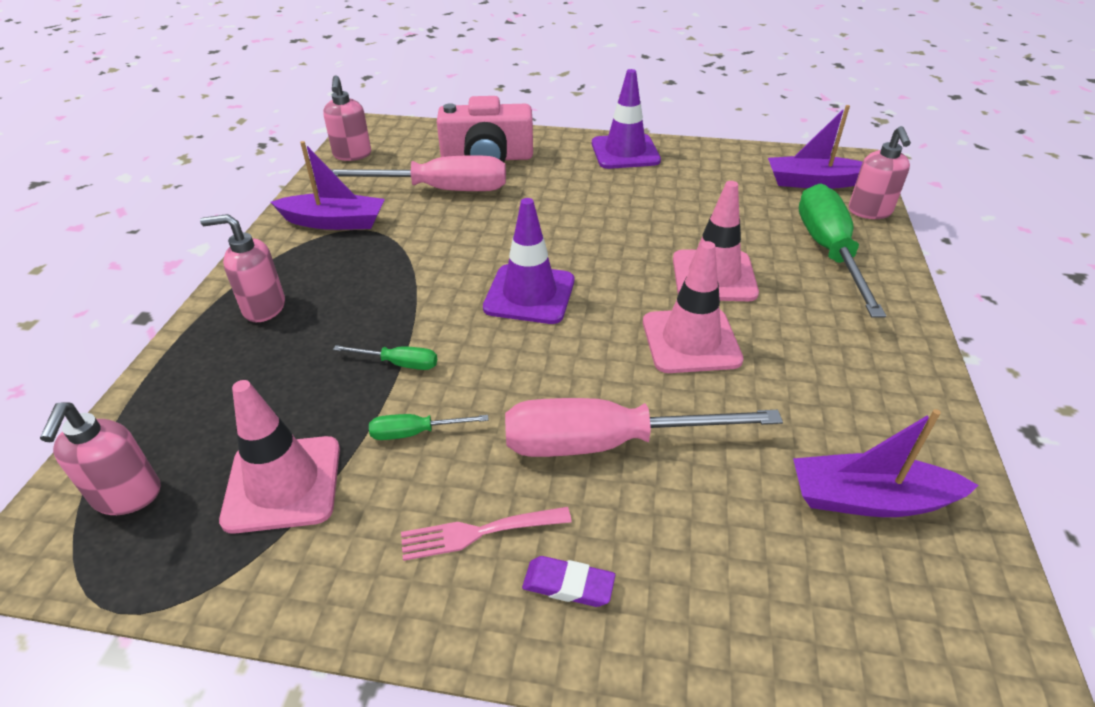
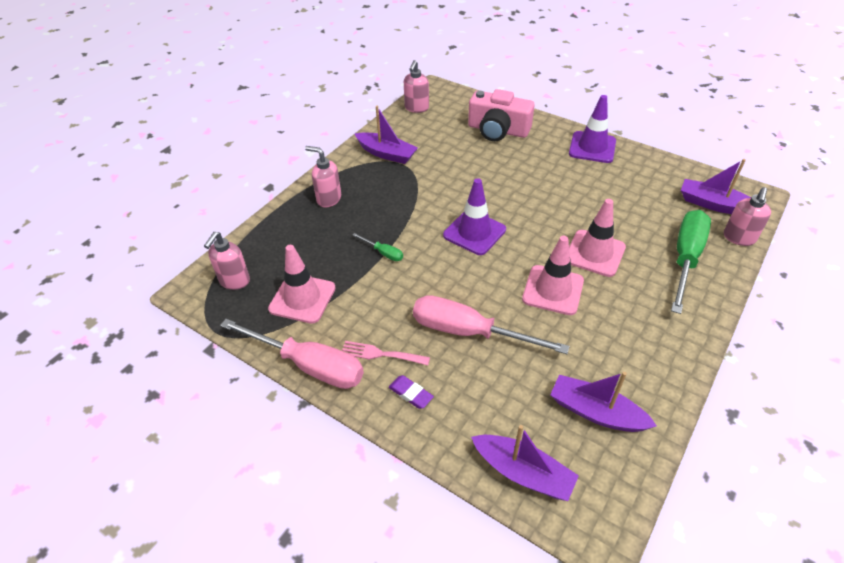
camera: 25 degrees right, 5 degrees up
(415, 433) = (374, 293): green screwdriver -> none
(440, 190) = (457, 147): pink screwdriver -> pink screwdriver (309, 365)
(835, 650) = (523, 473): none -> purple boat

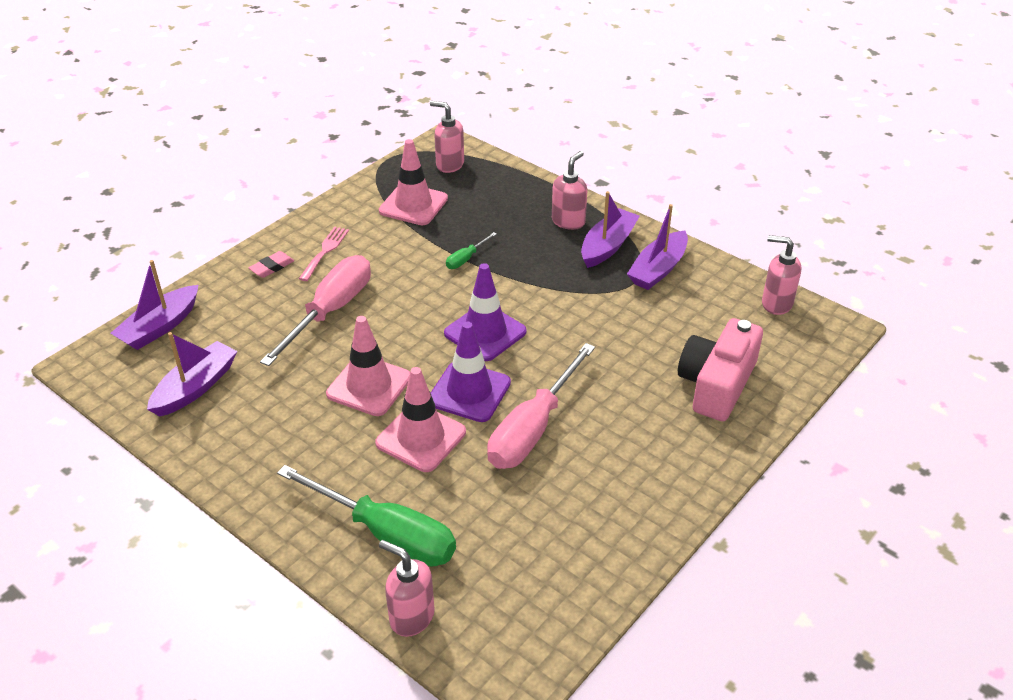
camera: 95 degrees right, 5 degrees down
(309, 365) = (329, 209): pink screwdriver -> pink screwdriver (533, 428)
(410, 394) = (272, 267): purple eraser -> pink eraser
(592, 147) = (665, 490): purple traffic cone -> purple traffic cone (469, 392)
(714, 204) = (495, 612): purple boat -> purple boat (608, 246)

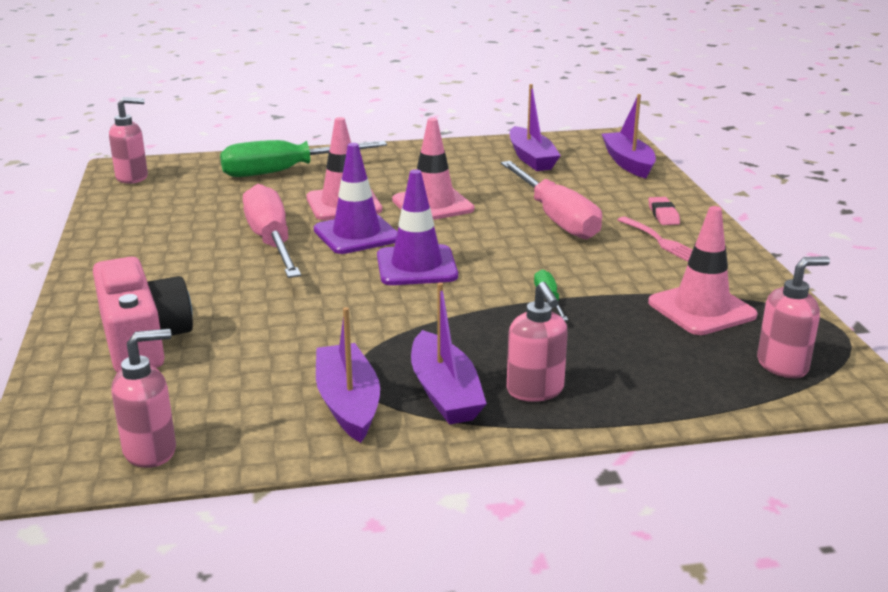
camera: 130 degrees right, 15 degrees down
(411, 617) = (215, 161): pink soap dispenser -> pink soap dispenser (132, 178)

